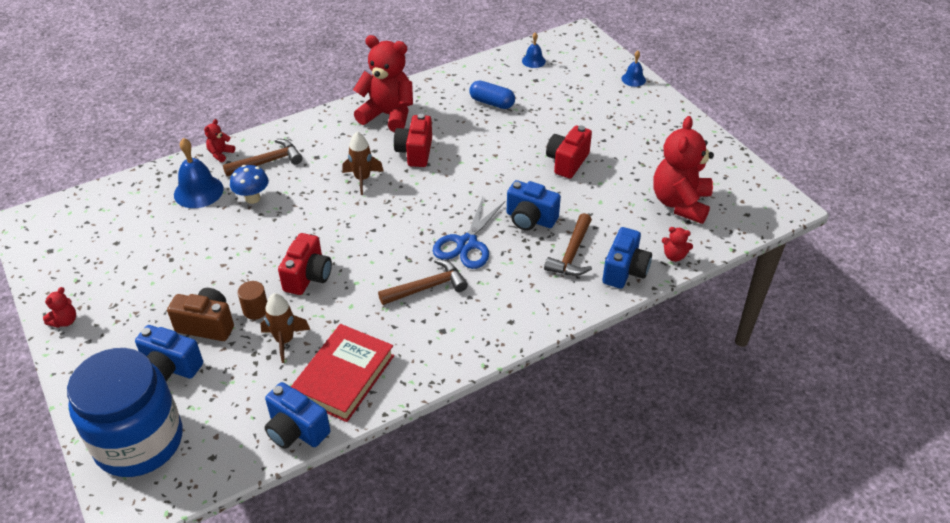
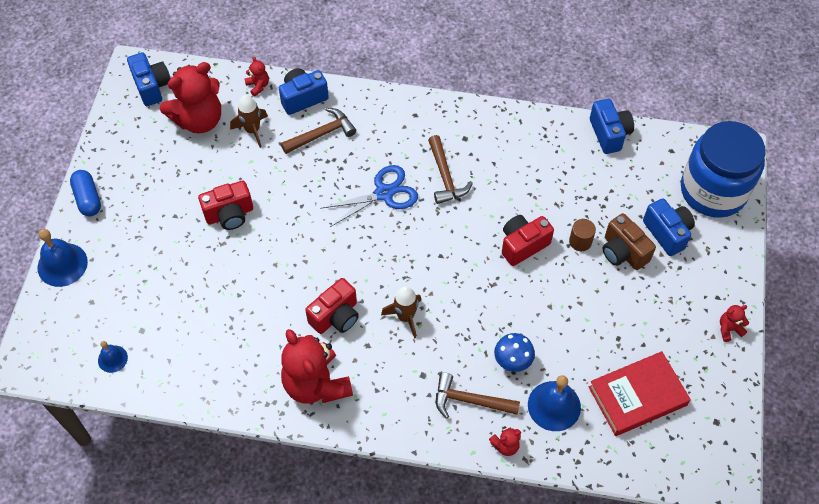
camera: 140 degrees left, 15 degrees up
(285, 340) = (575, 202): brown rocket -> brown rocket (252, 130)
(344, 376) = (554, 149): red book -> red book (637, 396)
(427, 287) = (445, 177): brown hammer -> brown hammer turned 120 degrees counterclockwise
(491, 103) = (212, 329): blue capsule -> blue capsule (88, 198)
(530, 219) = (317, 182): blue camera -> blue camera (152, 87)
(633, 79) = (62, 264): blue bell -> blue bell, size x1.75

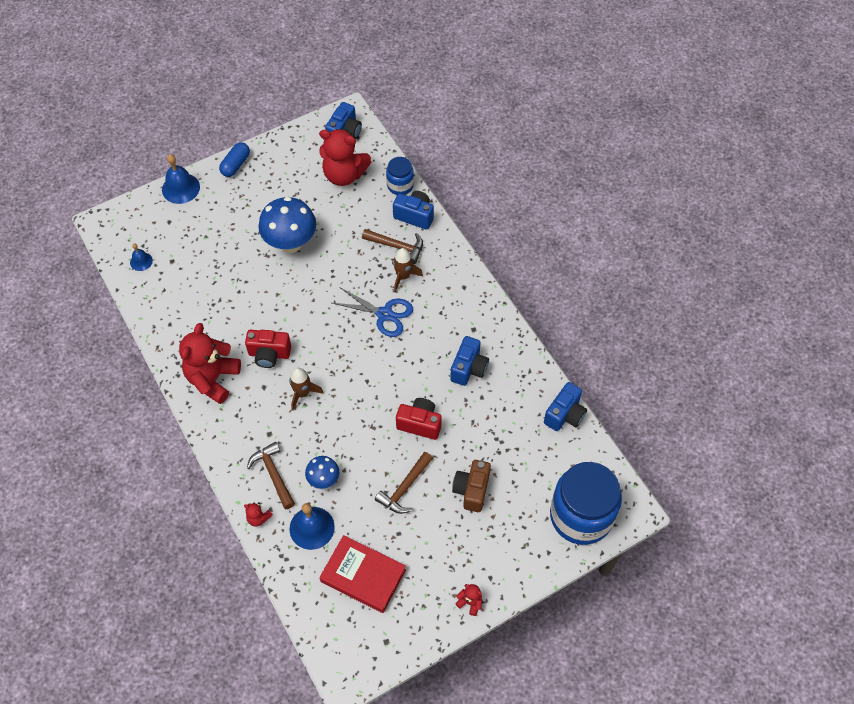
camera: 50 degrees right, 0 degrees up
(229, 214) = (290, 243): red camera -> blue mushroom
(252, 130) = (363, 208): brown rocket -> brown rocket (403, 276)
(258, 86) = (400, 185): red teddy bear -> blue jar
(445, 177) = (431, 340): brown hammer -> brown hammer (404, 488)
(580, 241) = (455, 457): brown cylinder -> none
(667, 233) = (514, 508): blue camera -> blue camera (469, 368)

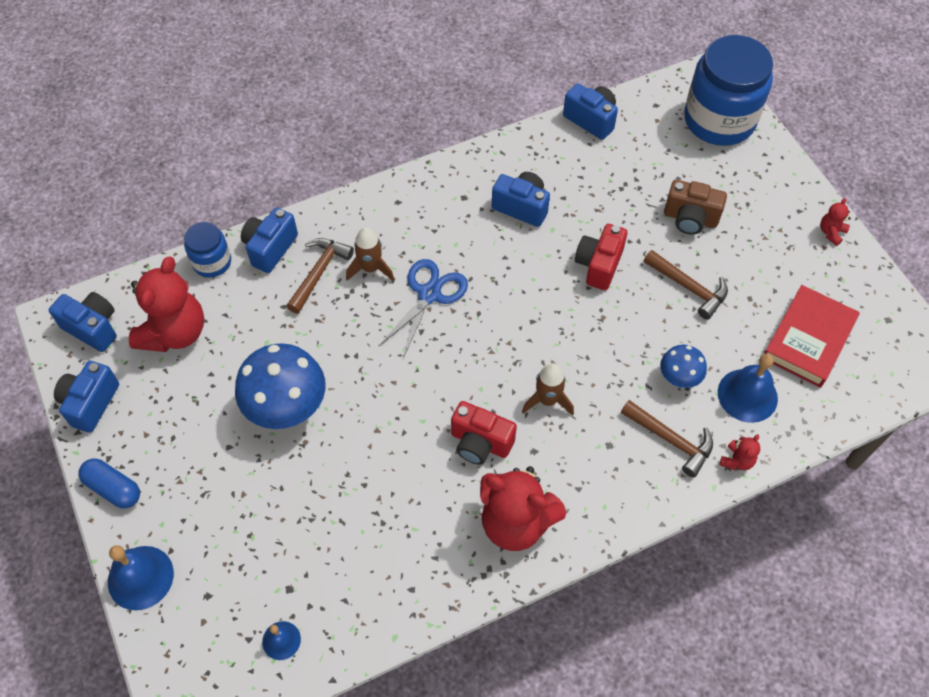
camera: 85 degrees left, 0 degrees up
(269, 354) = (480, 443): red camera -> red camera turned 105 degrees clockwise
(273, 474) = (671, 440): brown hammer -> brown hammer turned 120 degrees counterclockwise
(291, 142) = (90, 403): none -> blue camera

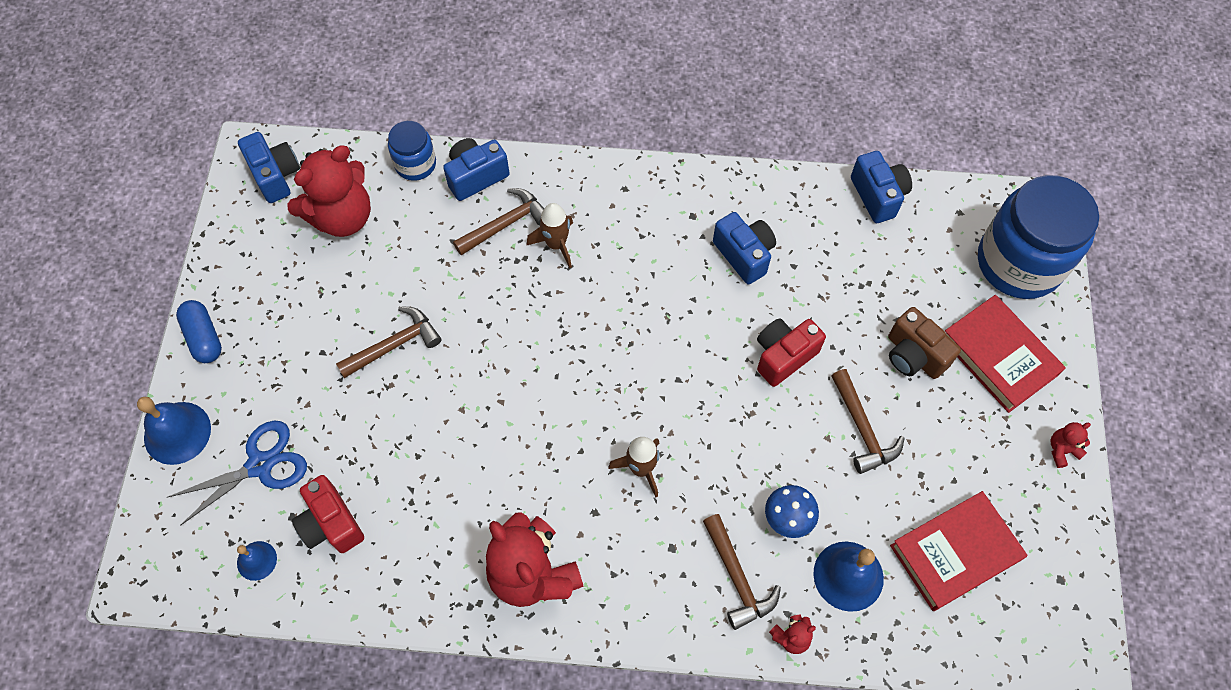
camera: 30 degrees right, 5 degrees up
(90, 403) = (232, 247): blue camera -> none
(287, 409) = (395, 344): blue mushroom -> brown hammer
(429, 294) = (595, 299): blue scissors -> blue scissors (260, 465)
(480, 443) = (549, 475): red camera -> red camera (331, 524)
(748, 190) = (998, 356): none -> red book

